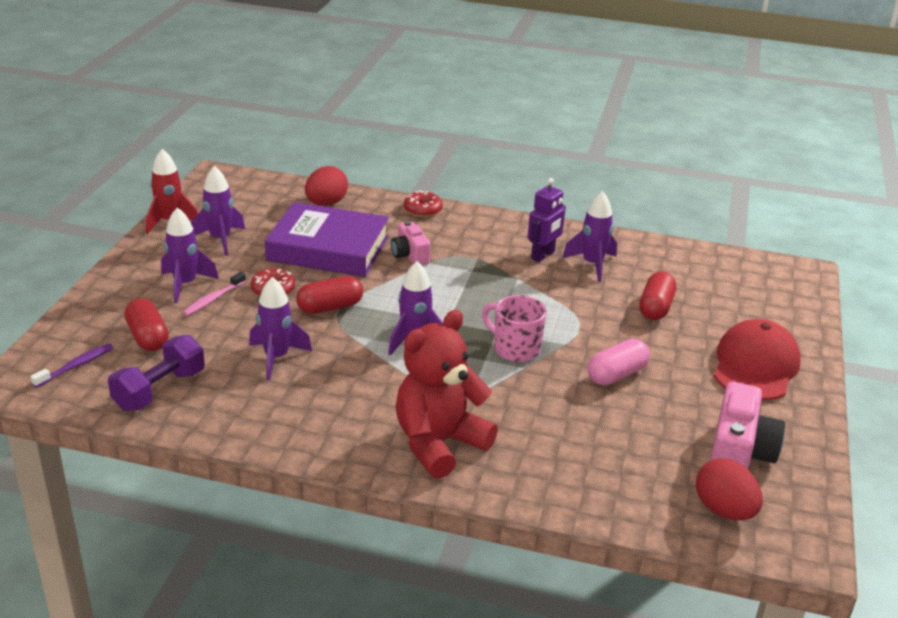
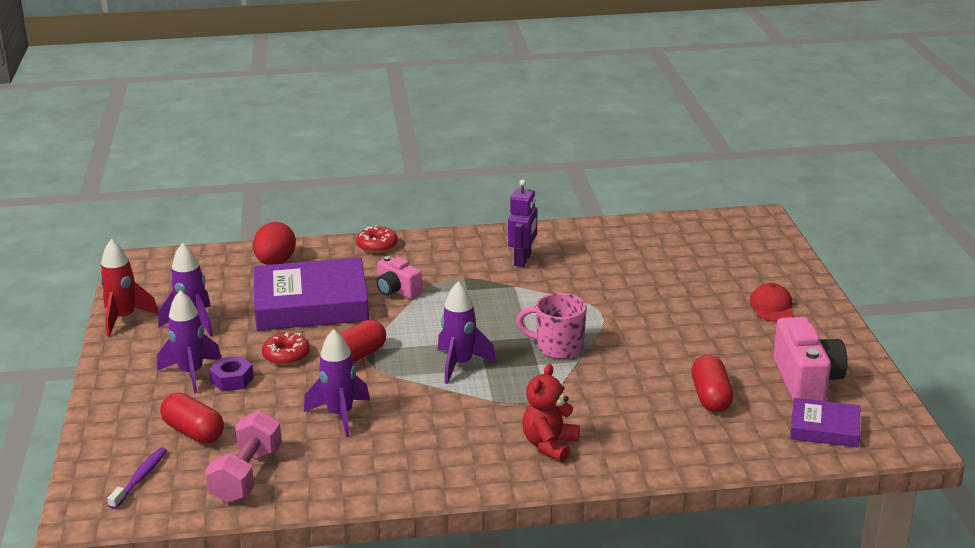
camera: 20 degrees left, 5 degrees down
(159, 390) = (247, 475): purple dumbbell -> pink dumbbell
(213, 299) = (232, 380): pink toothbrush -> purple nut
(439, 443) = (549, 445): red teddy bear -> red teddy bear, size x0.60
(592, 264) = (573, 257): purple rocket -> none
(616, 375) = (662, 345): pink capsule -> none
(655, 307) = (655, 280): red capsule -> red capsule (710, 397)
(724, 510) = (824, 428): red egg -> purple book
(755, 366) = (772, 307): red cap -> red cap, size x0.54

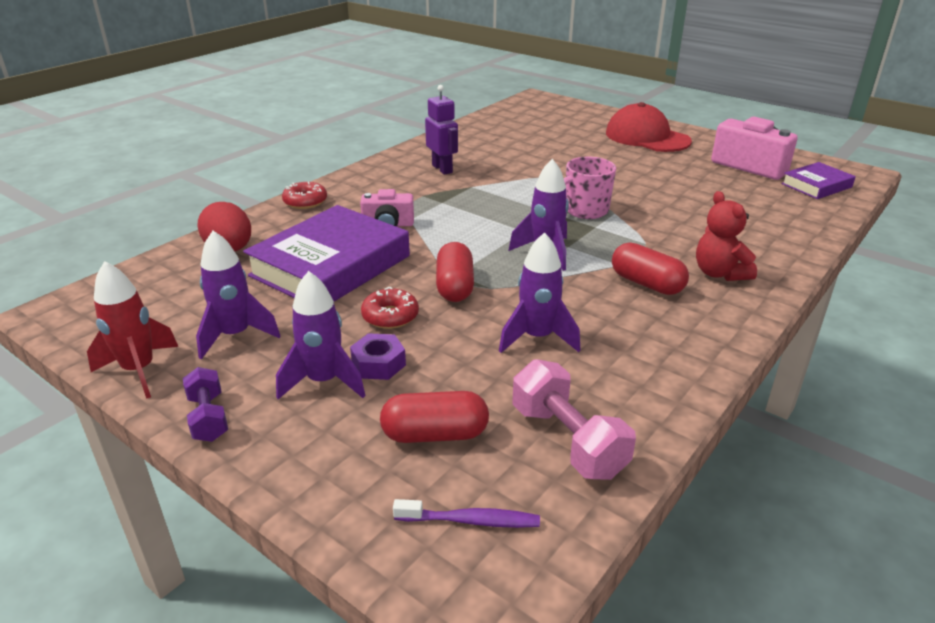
camera: 45 degrees left, 5 degrees up
(116, 362) = (208, 417): none -> purple dumbbell
(140, 478) = (471, 521): purple toothbrush -> purple toothbrush turned 120 degrees clockwise
(710, 397) = (731, 197): red capsule -> red capsule (646, 284)
(772, 307) = (647, 137): red cap -> red cap, size x1.85

